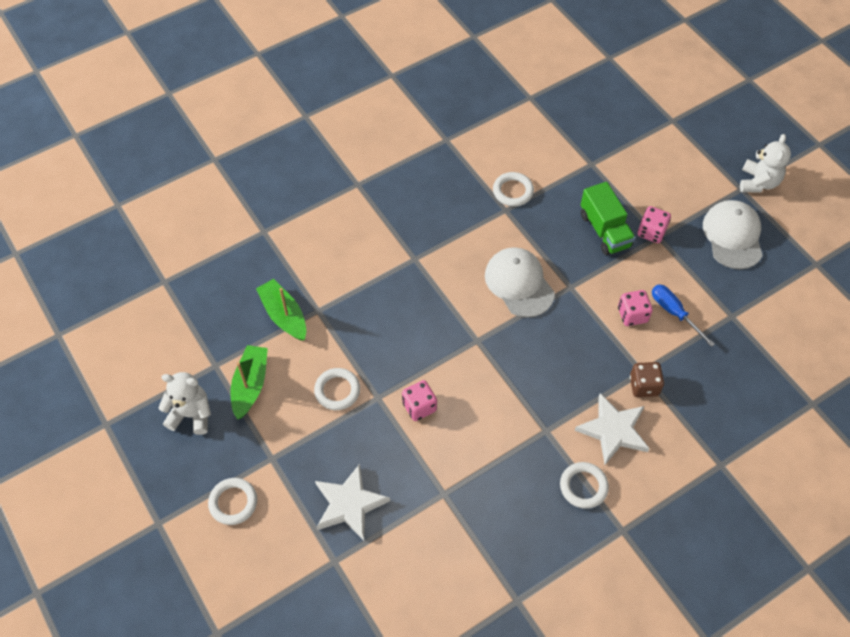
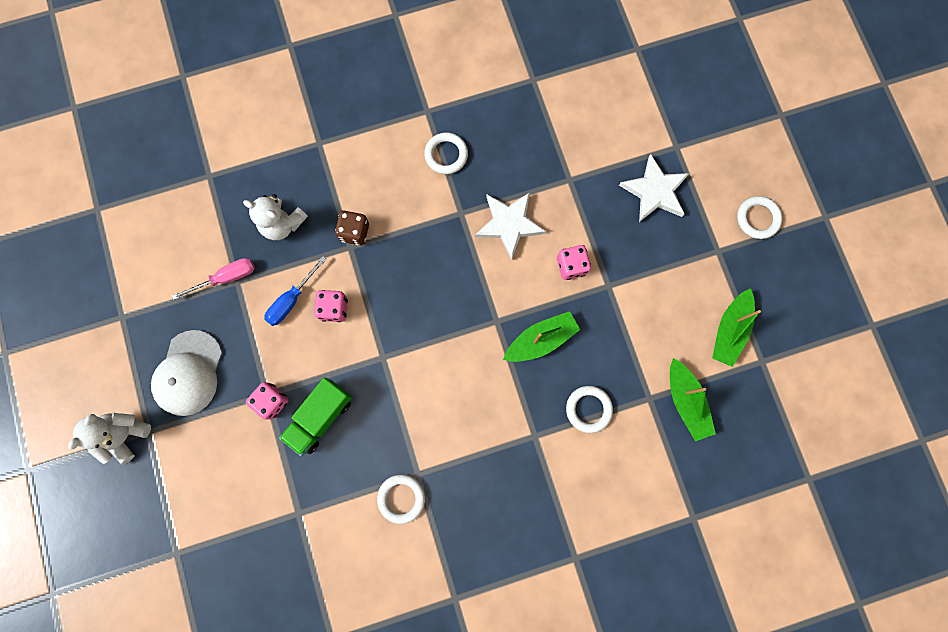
camera: 165 degrees left, 20 degrees up
(191, 414) = (789, 314): white teddy bear -> white teddy bear (282, 224)
(337, 391) = (646, 302): white ring -> white ring (588, 409)
(431, 334) = (541, 340): none -> green boat
(519, 283) = (434, 375): white cap -> none
(604, 230) = (320, 417): green truck -> green truck turned 135 degrees counterclockwise
(613, 430) = (400, 197): white star -> white star (509, 224)
(674, 313) = (292, 300): blue screwdriver -> blue screwdriver turned 60 degrees clockwise
(743, 316) = (226, 278): none -> pink screwdriver

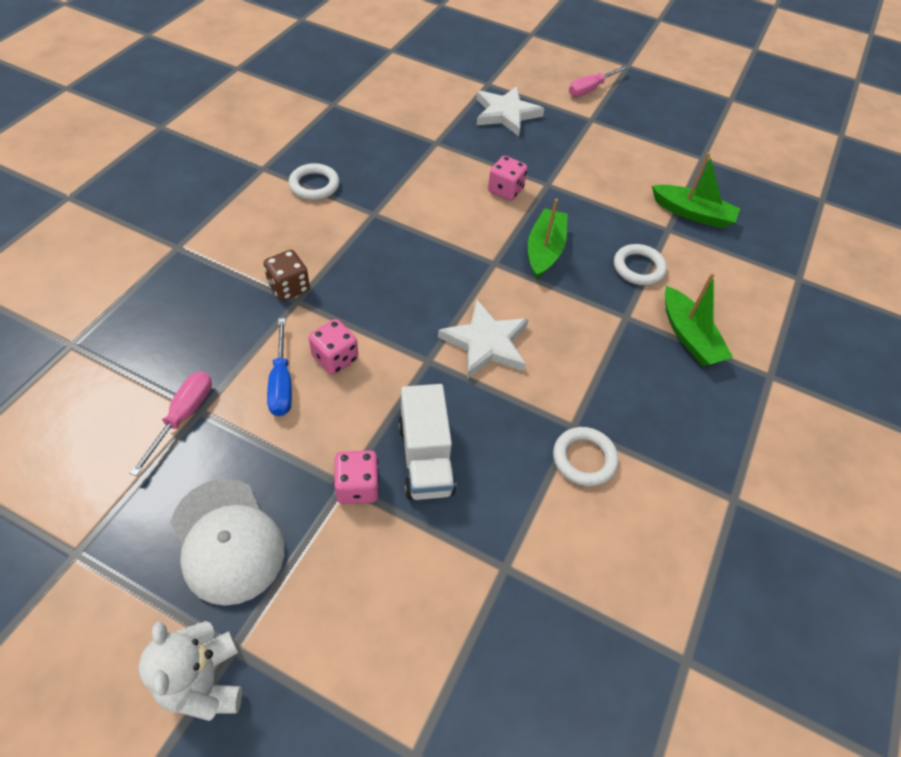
camera: 50 degrees left, 25 degrees down
(282, 224) = (203, 329): white teddy bear -> none
(320, 417) = (425, 458): green truck -> white truck
(509, 224) = (423, 196): white star -> white star (486, 343)
(729, 330) = (659, 155): green boat -> green boat (689, 336)
(757, 218) = (591, 89): white ring -> pink screwdriver

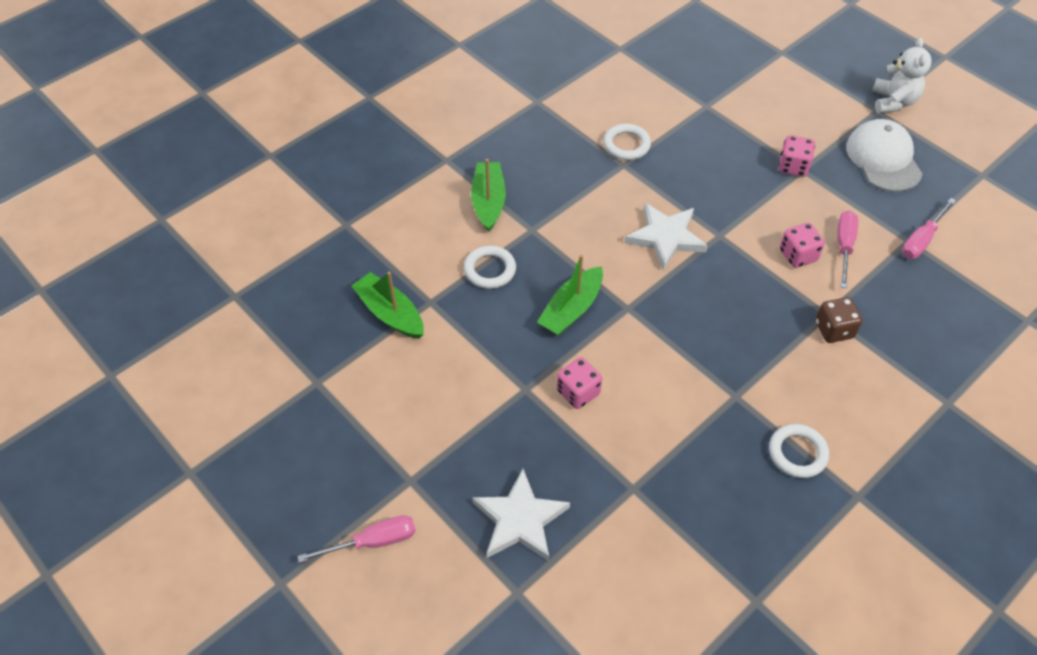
camera: 155 degrees left, 0 degrees up
(282, 382) = (844, 247): blue screwdriver -> pink screwdriver
(425, 458) = (741, 171): white truck -> none

